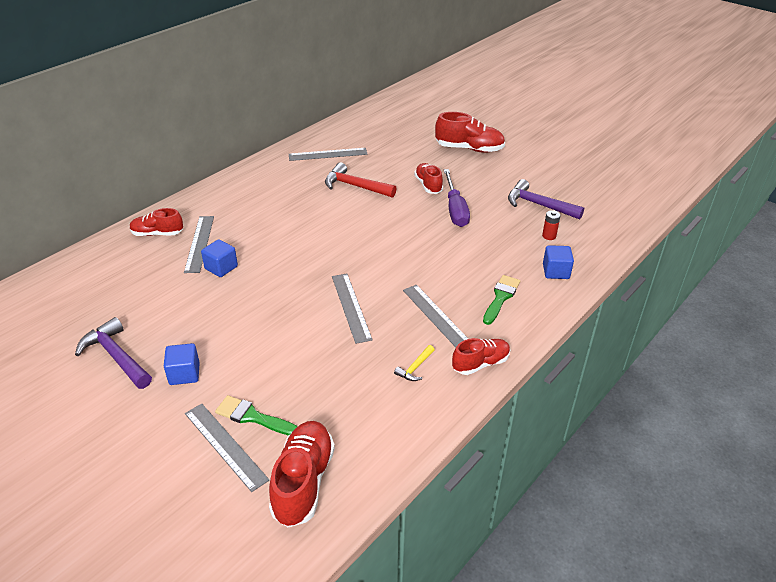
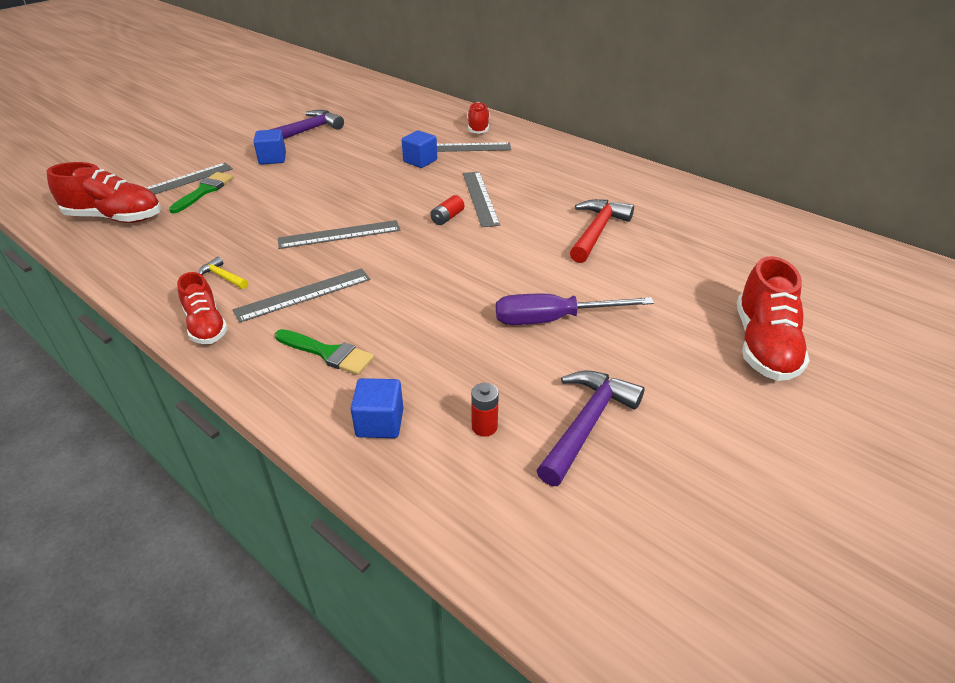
camera: 90 degrees right, 0 degrees up
(328, 154) = (675, 209): grey ruler -> grey ruler (480, 198)
(329, 250) = (447, 218): none -> red battery
(428, 185) = (618, 295): red shoe -> none

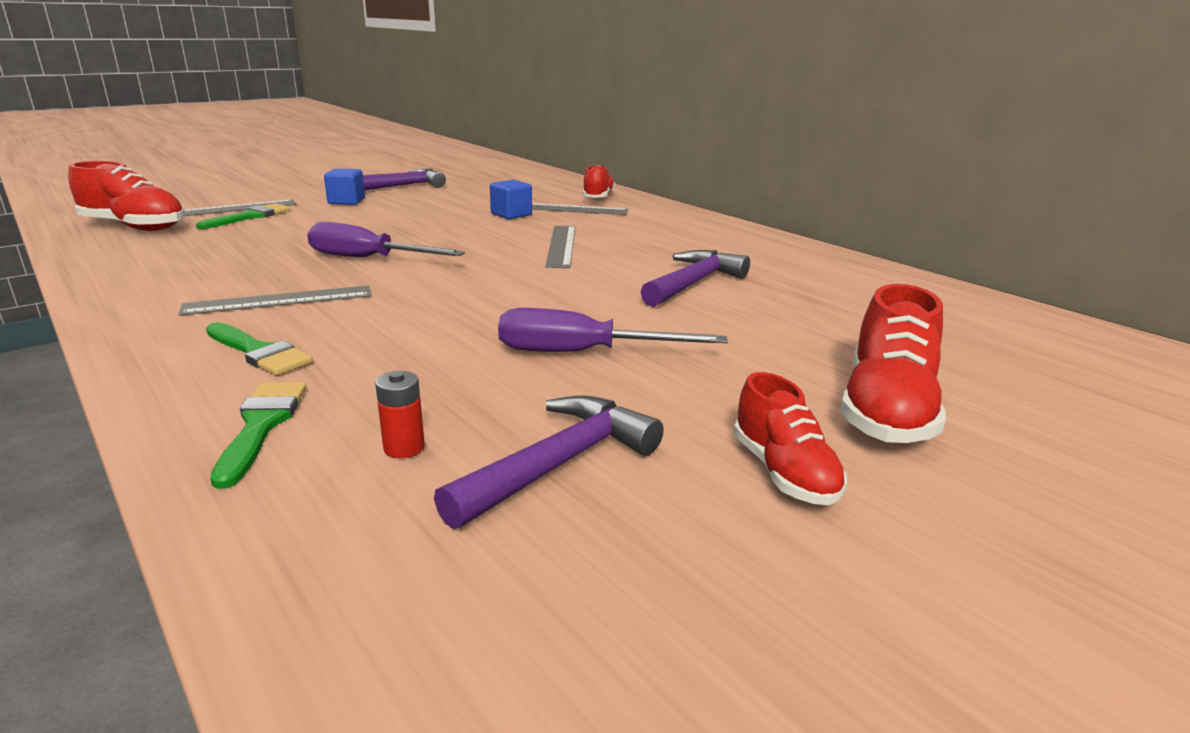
camera: 10 degrees right, 15 degrees down
(206, 326) = (137, 314): red shoe -> red shoe (783, 472)
(222, 277) = (200, 278): yellow hammer -> none
(339, 234) = (368, 259): grey ruler -> purple screwdriver
(380, 423) = (261, 425): blue cube -> green brush
(447, 218) = (509, 257): red battery -> none
(597, 231) = (693, 283): red hammer -> purple hammer

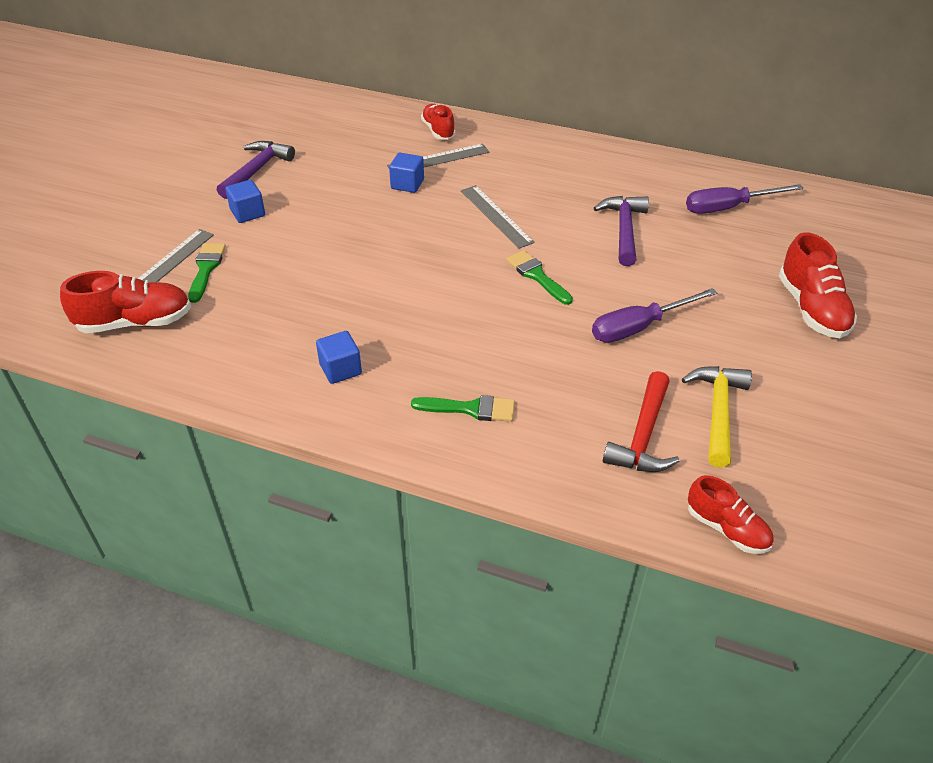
camera: 30 degrees left, 20 degrees up
(210, 290) = (340, 369): none -> blue cube
(261, 425) = (559, 457): green brush -> green brush (537, 276)
(279, 300) = (404, 359): grey ruler -> none
(368, 259) = (389, 287): purple screwdriver -> purple screwdriver (728, 207)
(404, 448) = (643, 436): red battery -> red hammer
(559, 463) = (717, 411): purple hammer -> yellow hammer
(783, 472) = (806, 371): red shoe -> red shoe (727, 529)

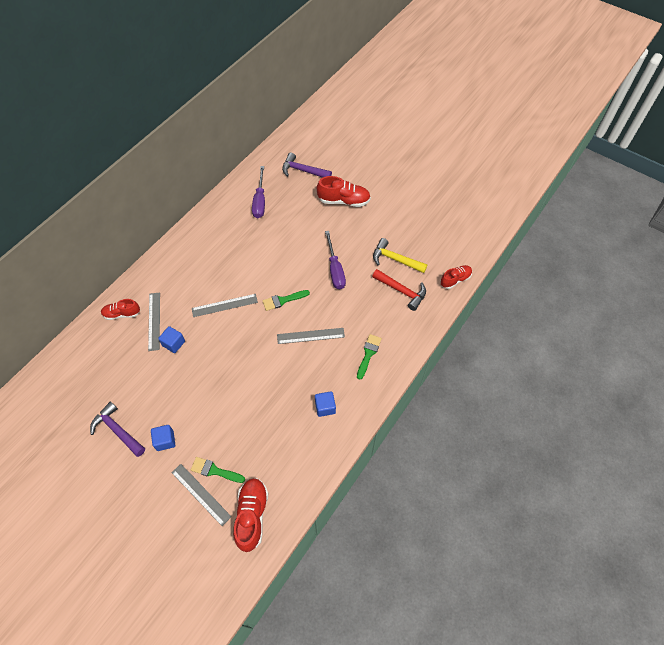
camera: 75 degrees left, 15 degrees up
(479, 323) = (310, 336): none -> grey ruler
(624, 229) = (260, 251): purple hammer -> purple hammer (303, 170)

